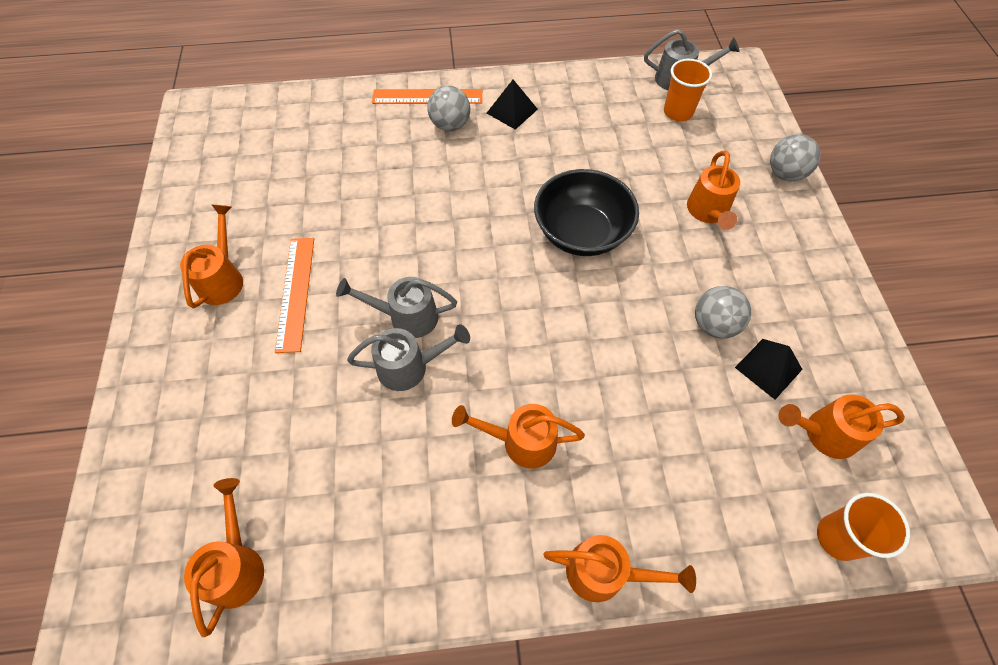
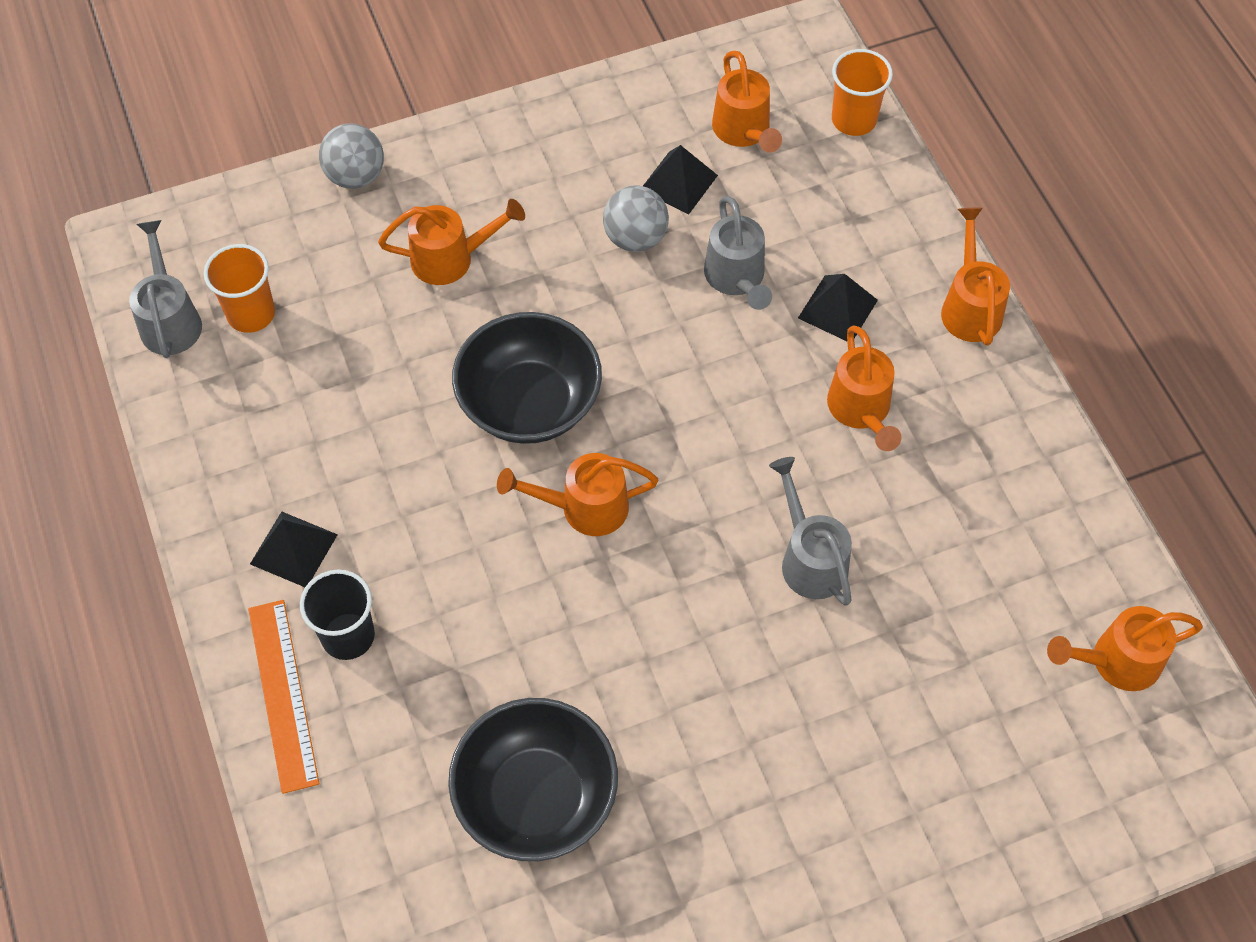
camera: 105 degrees left, 0 degrees up
(223, 278) = (755, 869): orange watering can -> orange watering can (584, 508)
(296, 293) = (746, 749): orange ruler -> none
(320, 186) = (536, 797): none -> black bowl
(406, 317) = (737, 586): grey watering can -> grey watering can (736, 279)
(450, 125) = (348, 636): grey ball -> black cup
(623, 454) = (837, 308): none -> black pyramid

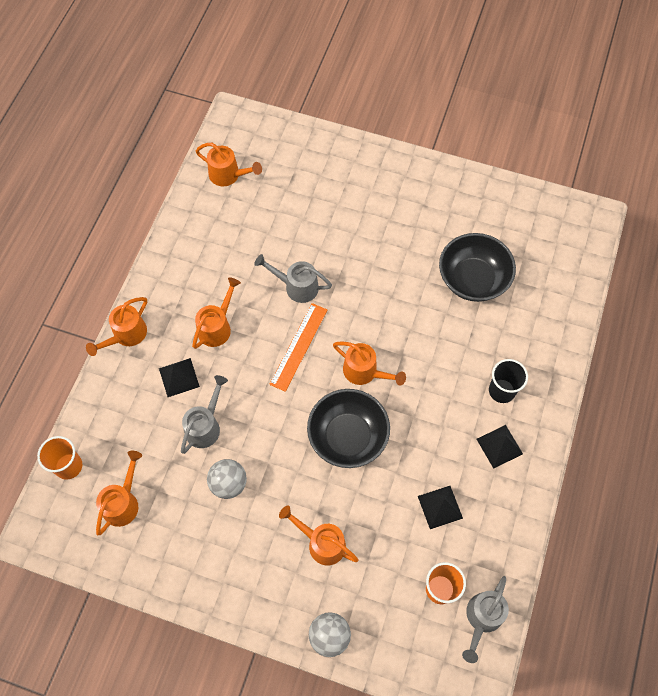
camera: 140 degrees left, 5 degrees up
(282, 694) = (544, 386): orange ruler -> orange ruler (299, 346)
(678, 182) = (181, 498): black pyramid -> black pyramid (440, 507)
(809, 558) = (296, 286): grey watering can -> grey watering can turned 90 degrees clockwise

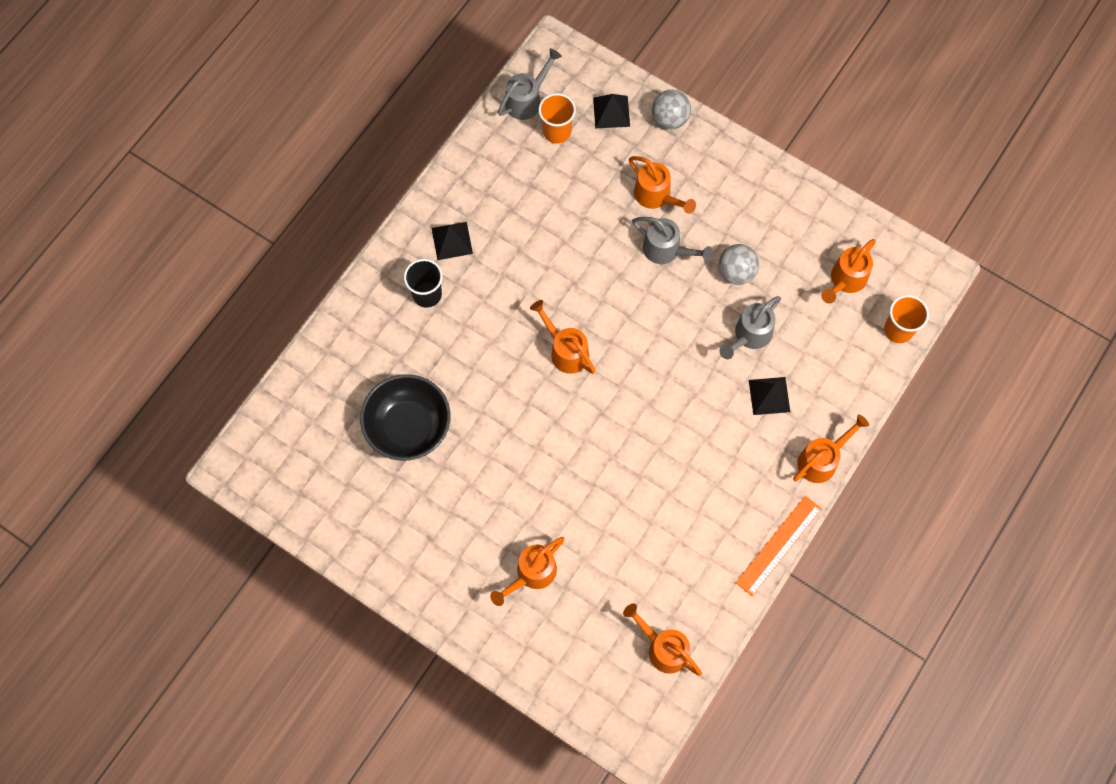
camera: 165 degrees left, 5 degrees up
(217, 326) = (716, 444): orange watering can -> orange watering can (531, 574)
(296, 286) = (614, 470): grey watering can -> grey watering can (667, 250)
(299, 346) = (629, 397): orange ruler -> orange ruler (778, 545)
(348, 437) = (603, 288): black bowl -> none
(440, 507) = (532, 200): black pyramid -> black pyramid (611, 112)

